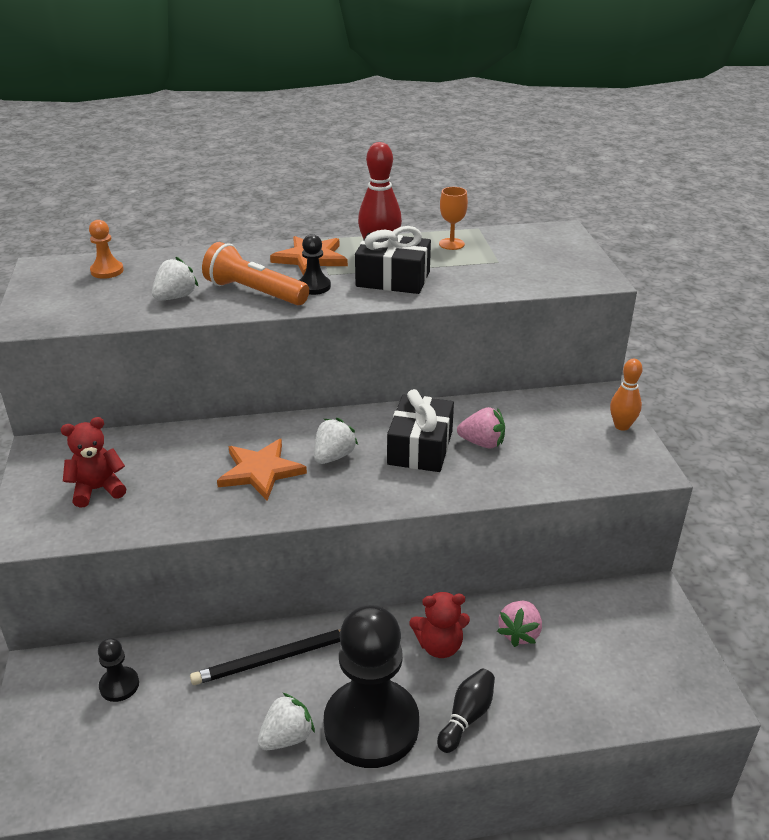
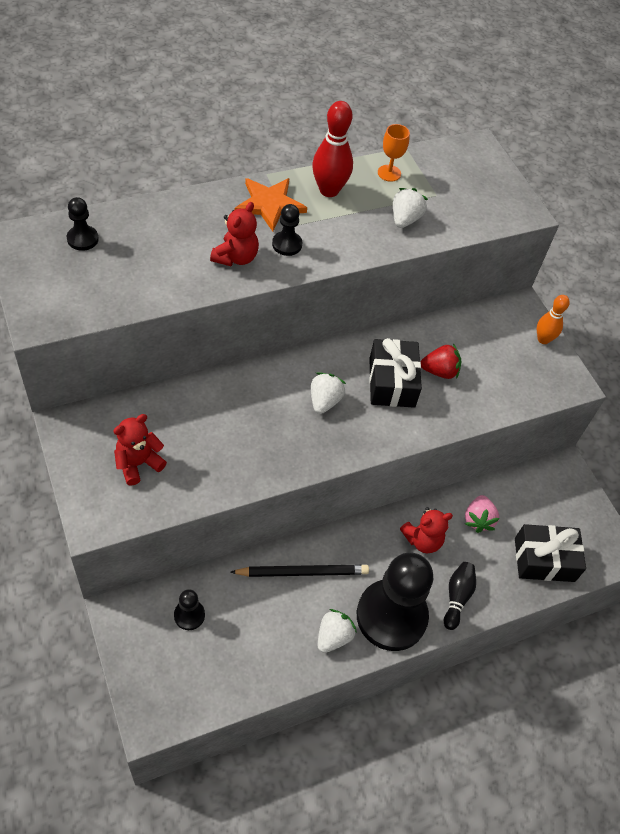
camera: 20 degrees left, 20 degrees up
(107, 271) = (82, 239): orange pawn -> black pawn
(175, 297) = (166, 271): white strawberry -> white strawberry (405, 219)
(254, 292) = (236, 257): orange flashlight -> red teddy bear
(260, 471) = (269, 425): orange star -> none
(275, 659) = (302, 572): black pencil -> black pencil turned 150 degrees counterclockwise
(393, 279) = (353, 228): black gift -> black gift (544, 560)
(482, 443) = (439, 371): pink strawberry -> red strawberry

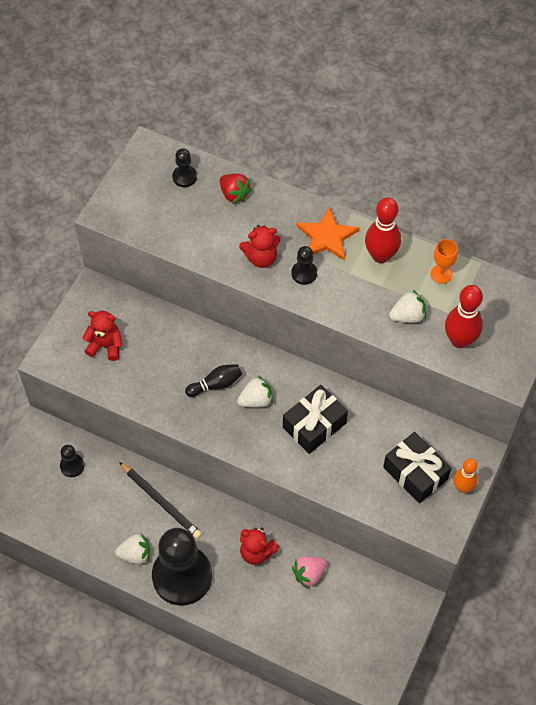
camera: 55 degrees right, 5 degrees up
(439, 371) = (356, 445): red strawberry -> red strawberry (234, 194)
(457, 597) = (235, 605): black bowling pin -> black bowling pin (216, 384)
(462, 210) = (459, 340): none -> red bowling pin
(544, 560) = (321, 639): black gift -> black gift (415, 473)

